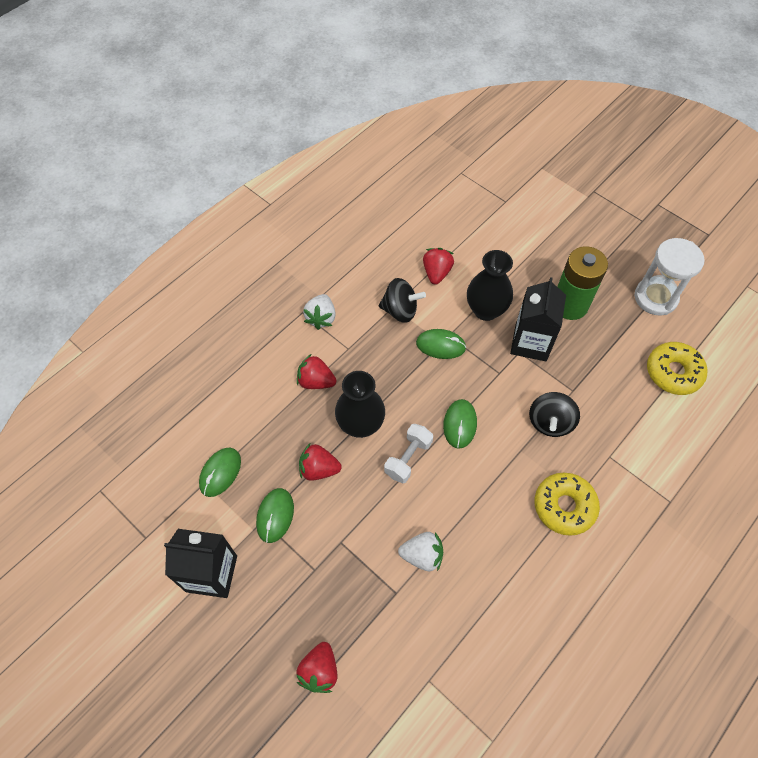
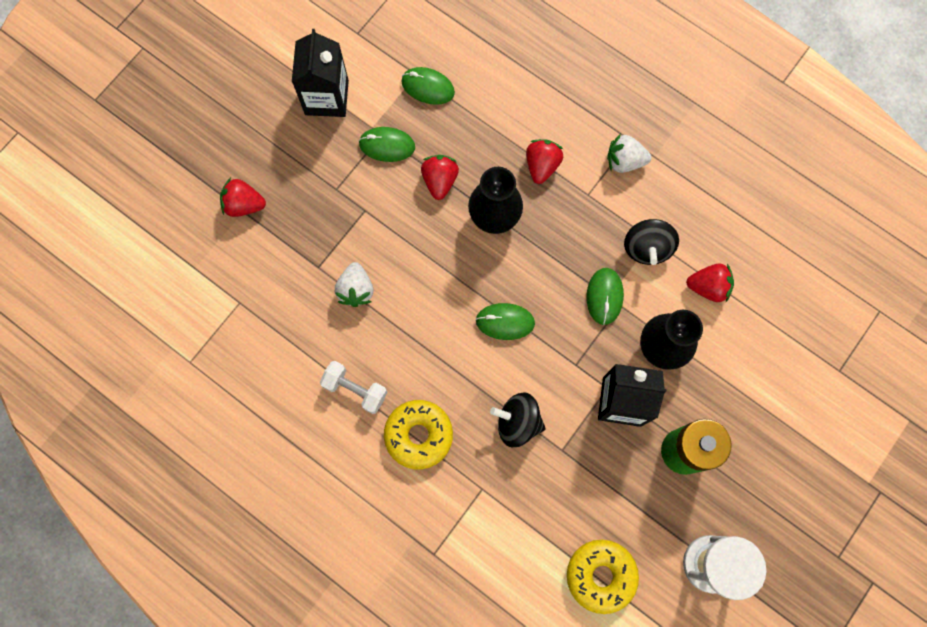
camera: 85 degrees right, 15 degrees up
(408, 458) = (460, 269): white dumbbell -> white dumbbell (355, 389)

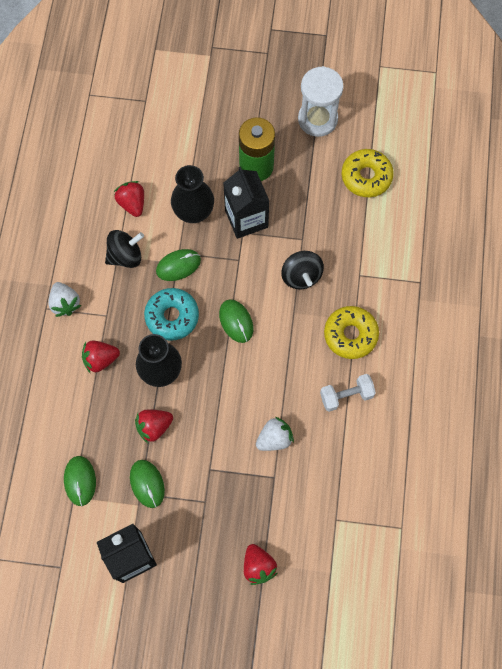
camera: 120 degrees left, 5 degrees down
(355, 389) = (346, 395): white dumbbell -> white dumbbell turned 75 degrees clockwise
(548, 259) = (172, 317): none -> turquoise donut

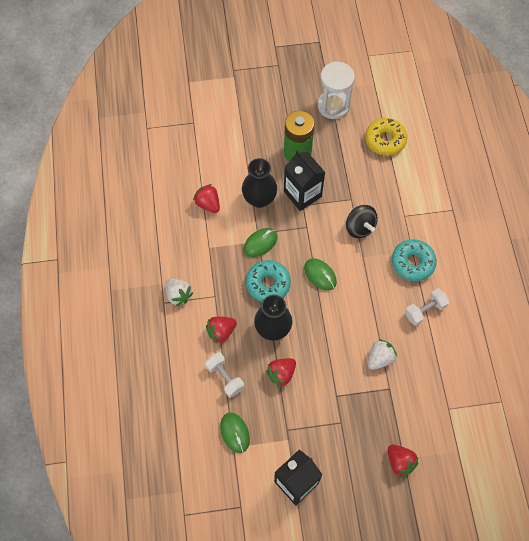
camera: 15 degrees left, 5 degrees down
(88, 414) = (225, 377): none -> white dumbbell
(125, 256) = (215, 246): black spinning top -> none
(147, 484) = (290, 420): green mouse -> none
(350, 335) = (412, 263): yellow donut -> turquoise donut

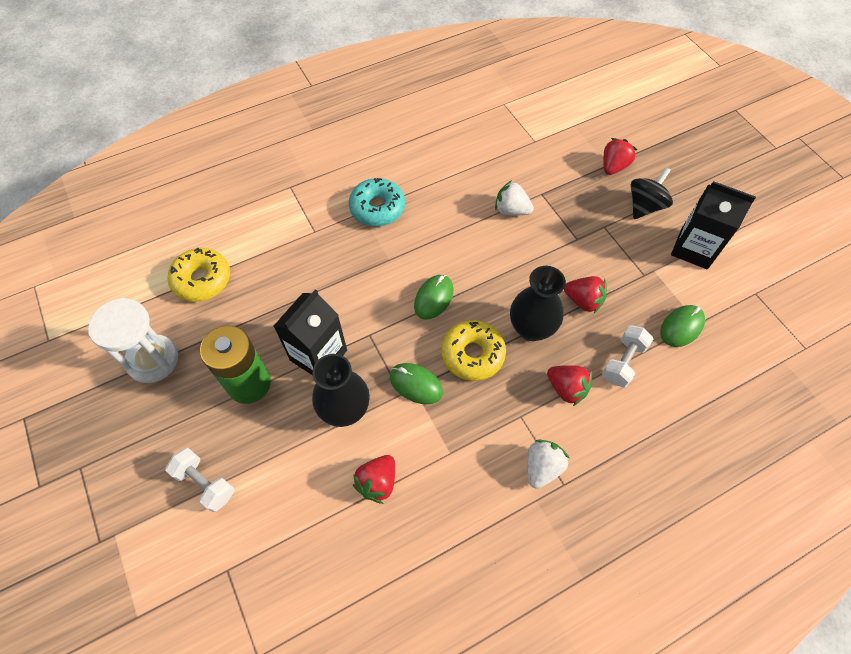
camera: 110 degrees left, 5 degrees down
(268, 284) = (472, 354): turquoise donut -> yellow donut
(359, 227) = (348, 273): black spinning top -> black spinning top (644, 206)
(425, 310) = (433, 183): white dumbbell -> white dumbbell (205, 483)

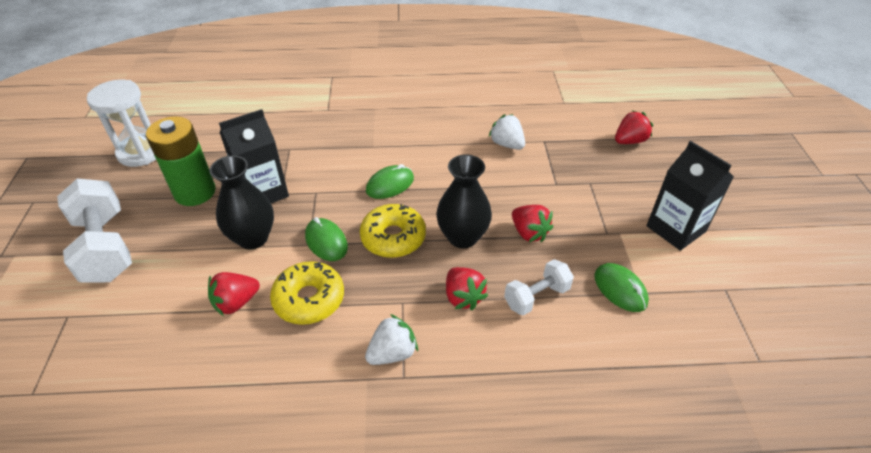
camera: 25 degrees right, 15 degrees down
(202, 280) = (218, 114): yellow donut -> yellow donut (309, 299)
(205, 483) = (105, 247): white dumbbell -> white dumbbell, size x1.75
(377, 208) = (390, 109): turquoise donut -> none
(644, 206) = (643, 179): black spinning top -> none
(681, 327) = (620, 289): green mouse -> green mouse turned 75 degrees clockwise

